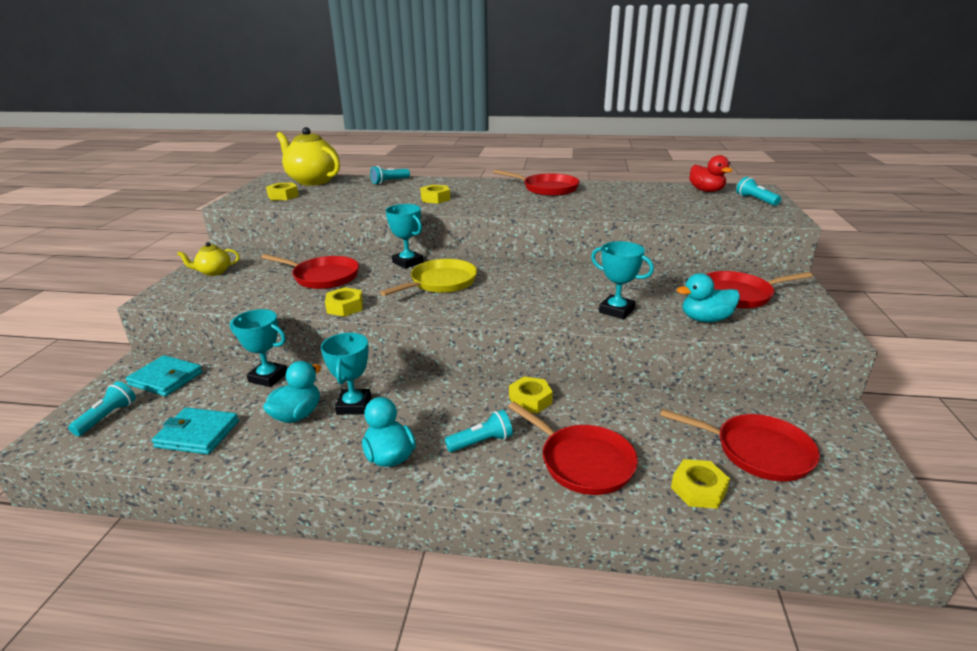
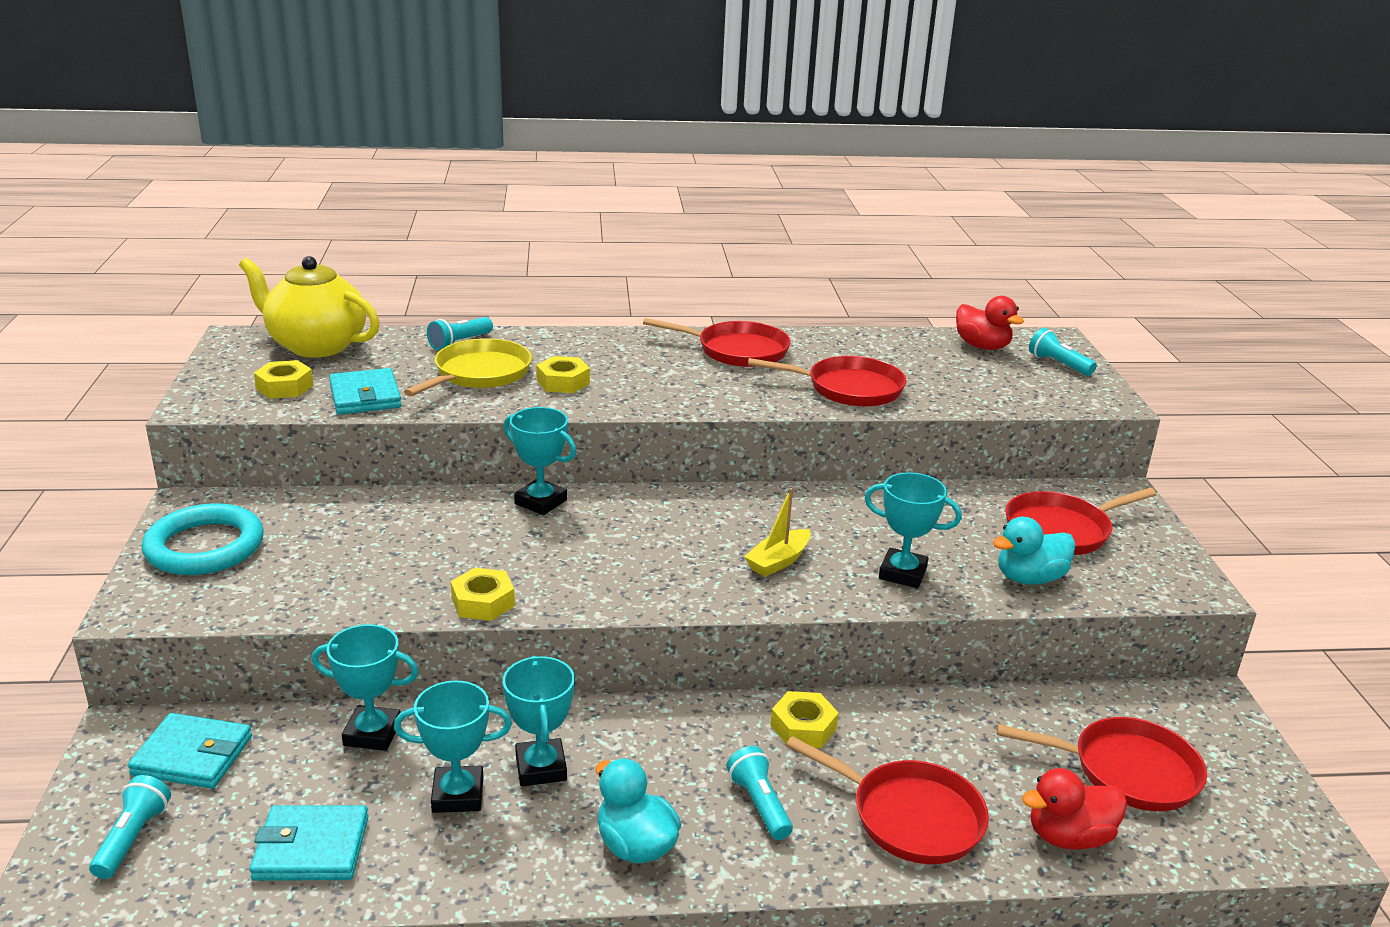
camera: 15 degrees left, 0 degrees up
(214, 272) = (205, 547): yellow teapot -> turquoise ring
(297, 415) = (458, 795): turquoise duck -> turquoise trophy
(322, 201) = (365, 396): none -> turquoise wallet
(323, 277) = (410, 543): red pan -> red pan (849, 388)
(440, 282) = (615, 540): yellow pan -> yellow pan (479, 374)
(481, 442) = (759, 804): turquoise flashlight -> turquoise flashlight turned 75 degrees counterclockwise
(536, 299) = (778, 561): none -> yellow boat
(698, 489) = (1069, 836): yellow nut -> red duck

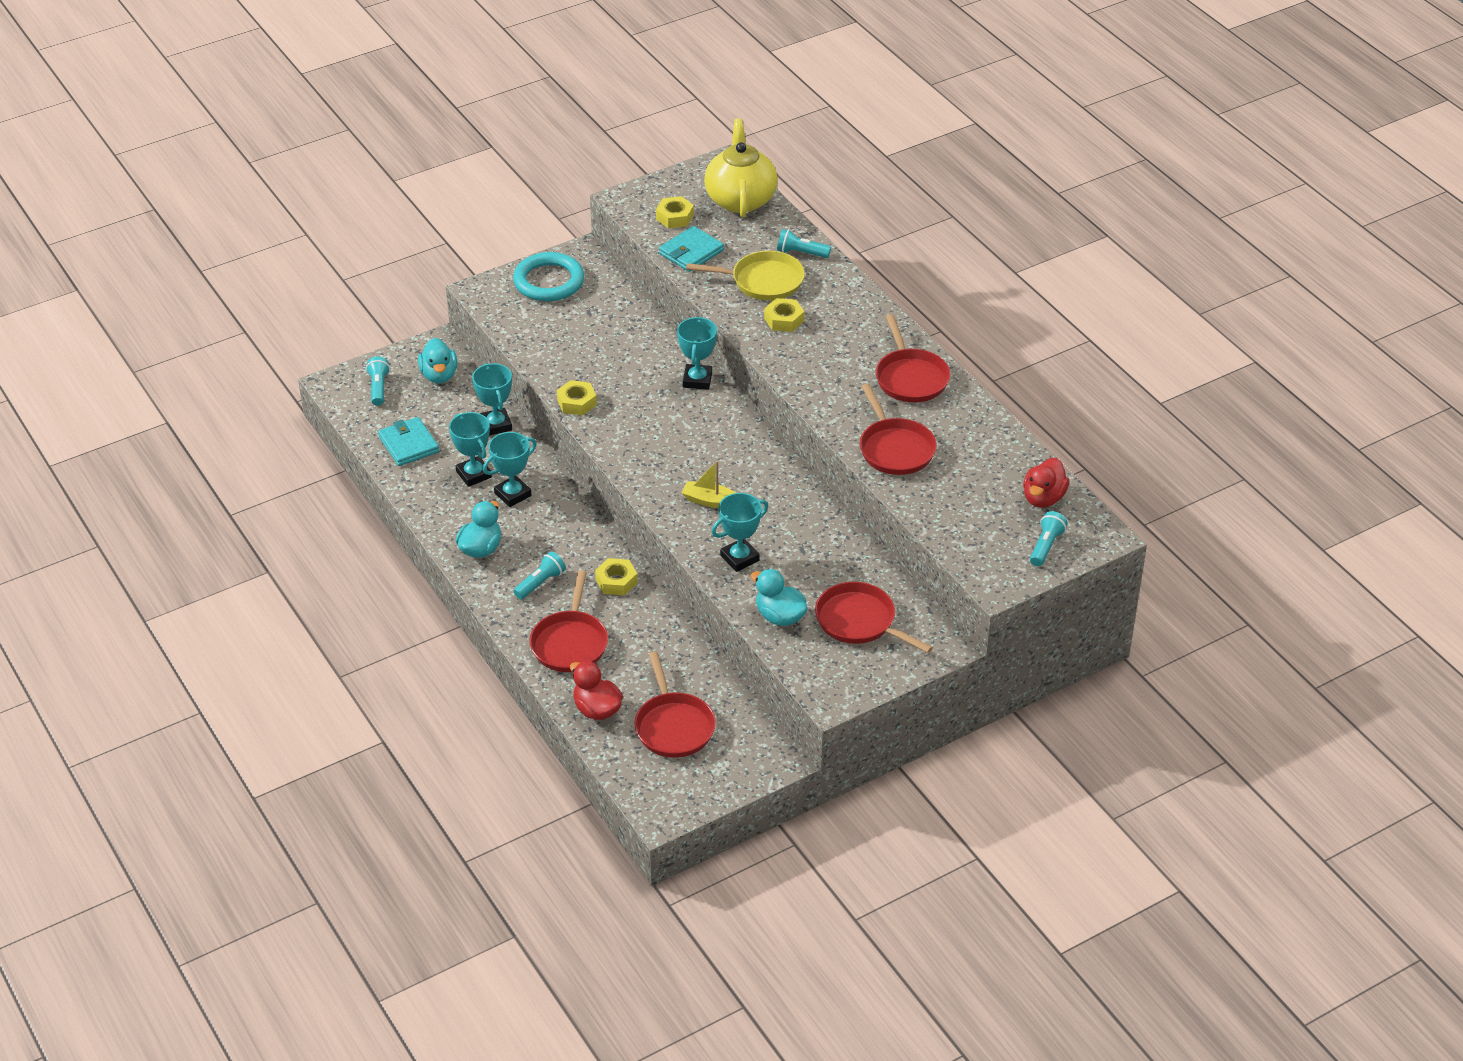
camera: 65 degrees right, 15 degrees up
(133, 838) = (378, 388): turquoise flashlight -> turquoise flashlight turned 75 degrees counterclockwise
(192, 755) = (439, 375): turquoise wallet -> turquoise duck
(902, 573) = (739, 558): turquoise trophy -> turquoise trophy turned 60 degrees clockwise

